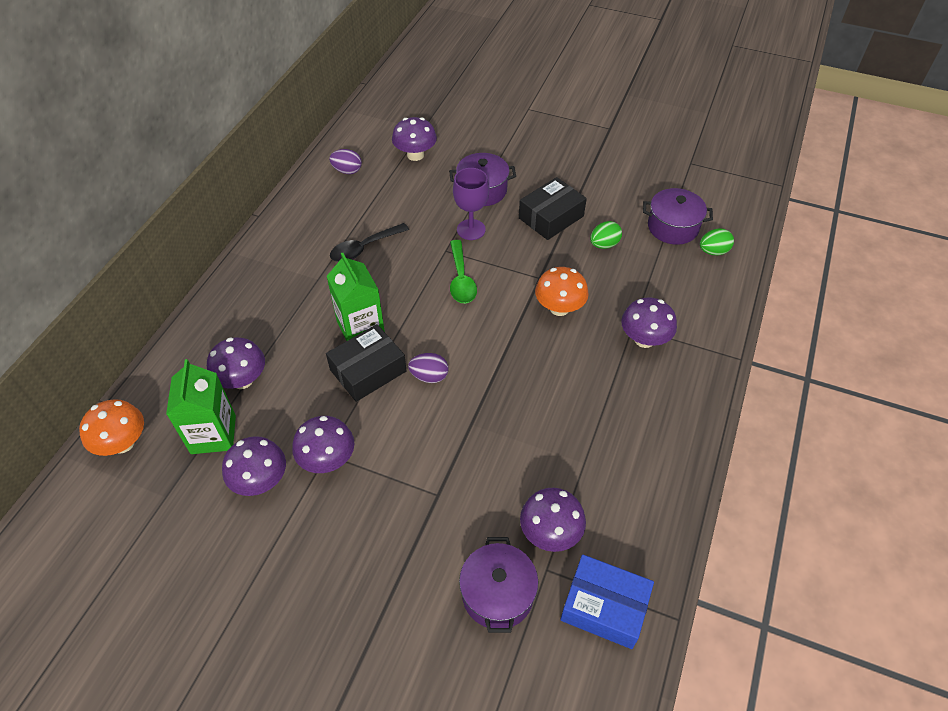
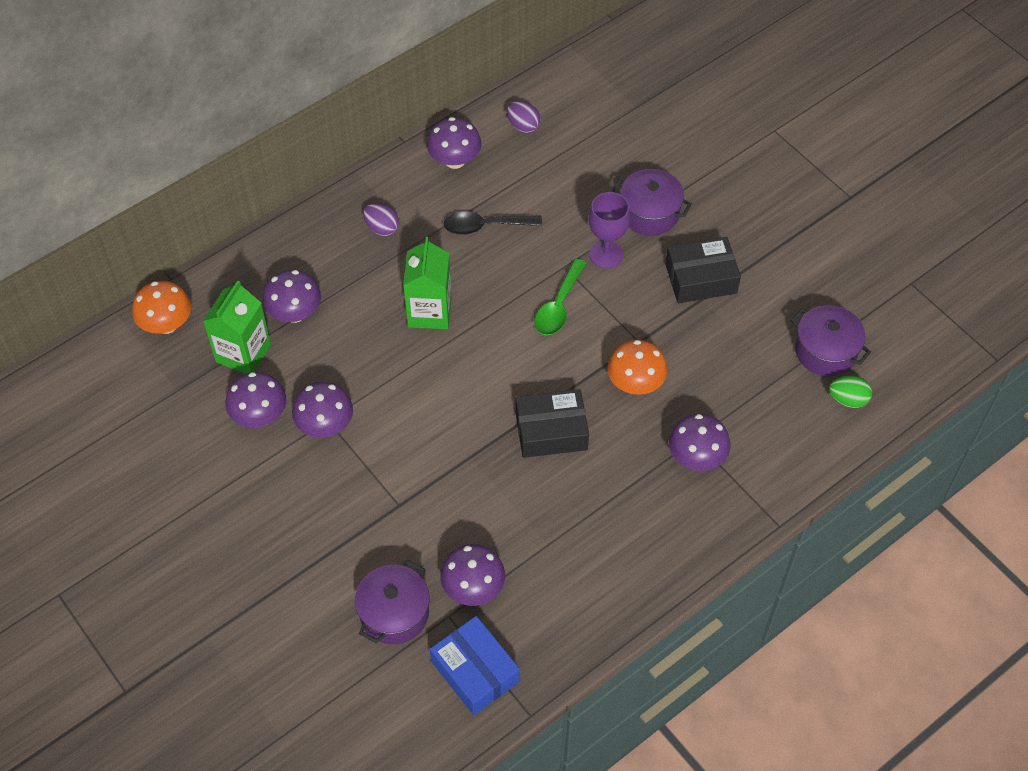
camera: 30 degrees right, 5 degrees up
(368, 370) = (410, 359): black box -> black box (551, 431)
(415, 155) = (607, 137): purple mushroom -> purple mushroom (455, 160)
(429, 376) = (462, 392): purple egg -> purple egg (382, 228)
(604, 244) = (734, 336): green egg -> none

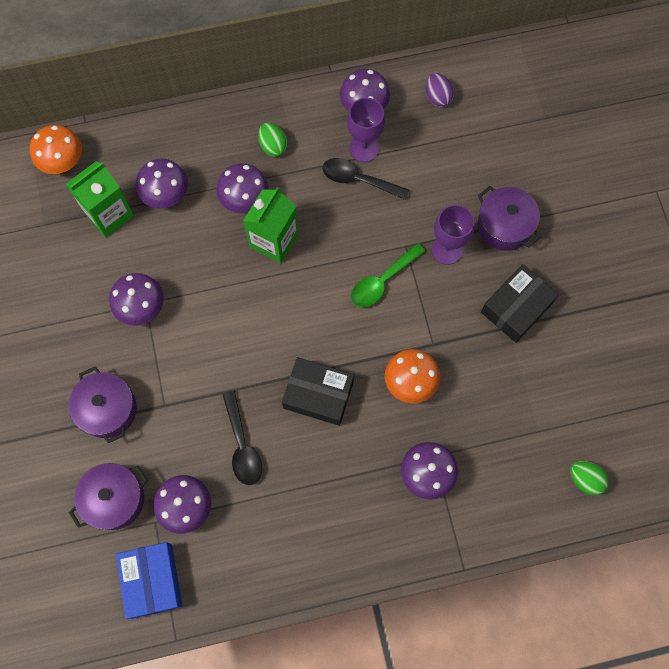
camera: 25 degrees right, 15 degrees up
(259, 415) = (95, 275): purple mushroom -> purple mushroom (244, 199)
(382, 228) = (273, 146): purple egg -> green egg
(475, 197) = (364, 148): none -> purple goblet
(500, 508) = (242, 445): none -> black spoon
(701, 278) = (516, 307): black box -> black box turned 60 degrees counterclockwise
(825, 351) = (590, 425): purple pot -> purple pot (108, 409)

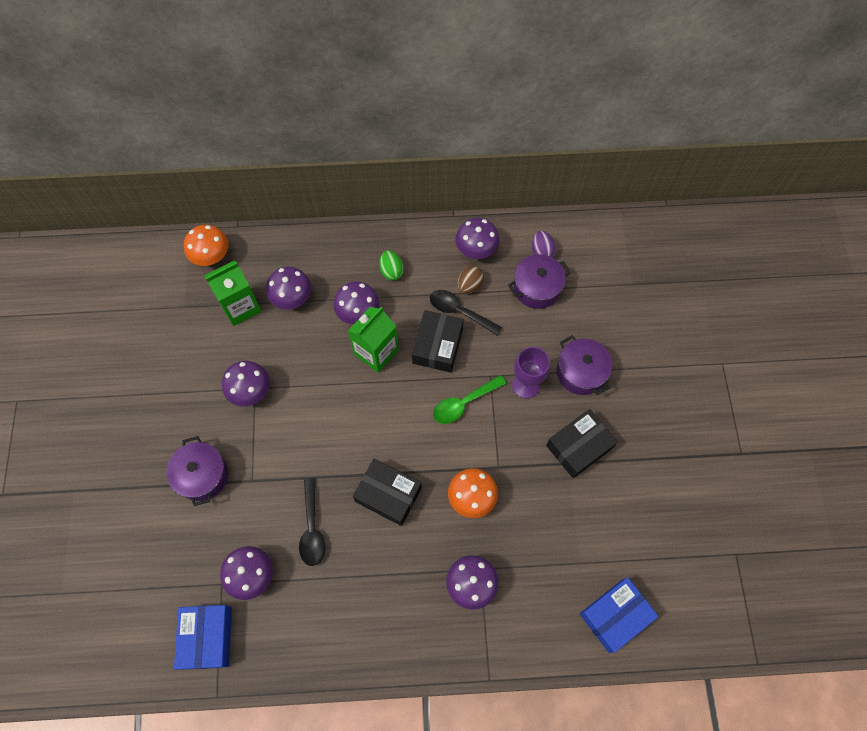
camera: 10 degrees right, 5 degrees down
(114, 499) = (191, 557): purple pot -> purple pot (536, 288)
(341, 222) = (437, 346): none -> black box
(364, 148) = (469, 285): purple goblet -> brown egg
(585, 479) = (615, 616): green egg -> blue box

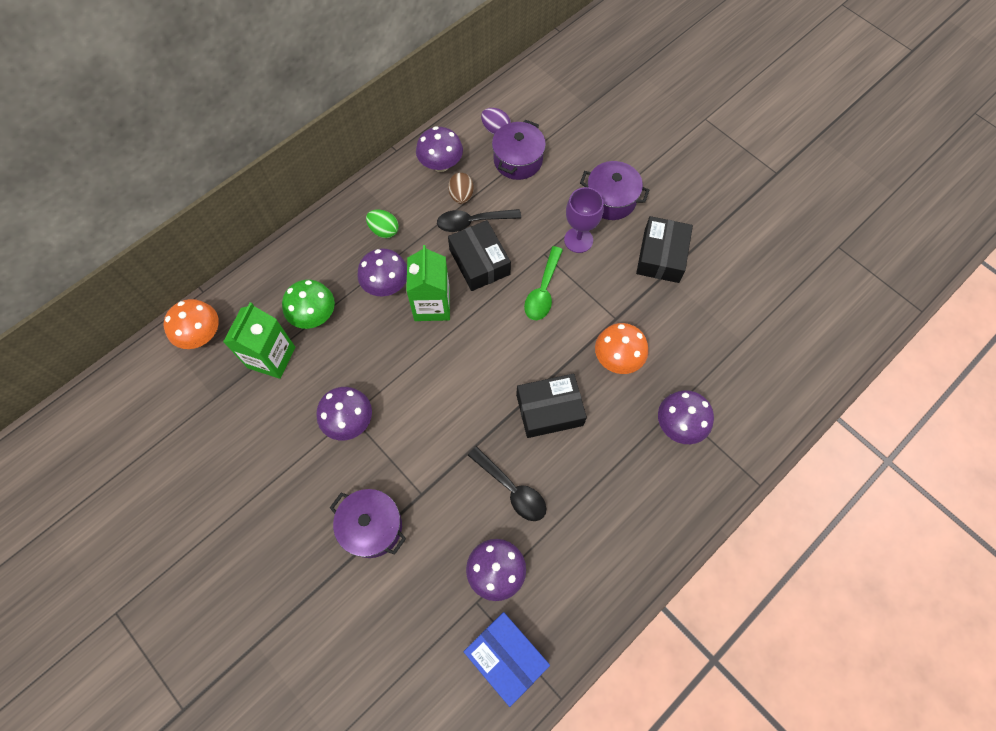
camera: 40 degrees left, 0 degrees up
(292, 298) = (314, 315): purple mushroom -> green mushroom
(615, 616) = (801, 358): blue box -> none

